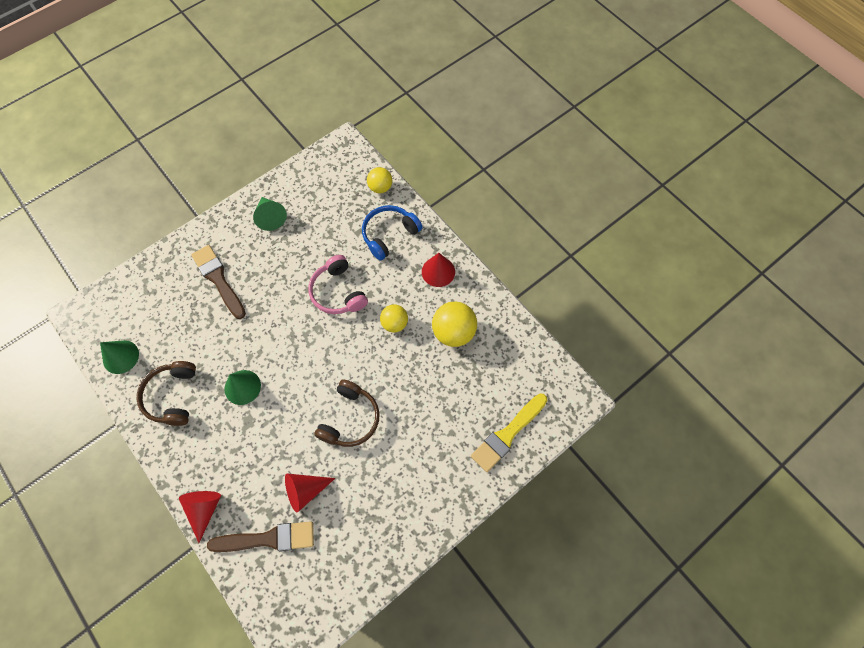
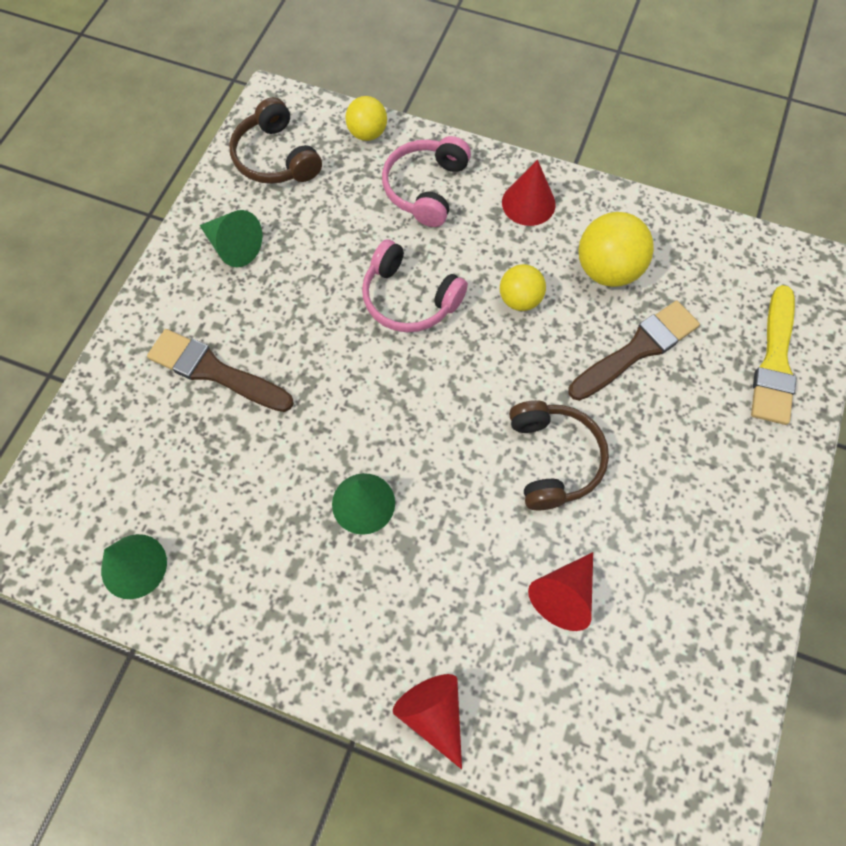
camera: 30 degrees left, 0 degrees up
(172, 396) = (262, 577): brown headphones -> brown headphones (276, 157)
(268, 539) = (560, 696): brown brush -> brown brush (637, 349)
(389, 235) = (426, 188): blue headphones -> pink headphones

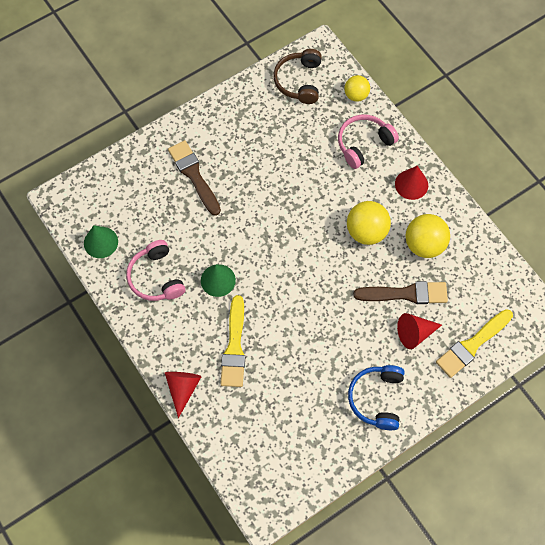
camera: 35 degrees right, 0 degrees up
(233, 246) = (245, 117): green cone -> none
(409, 298) = (311, 197): pink headphones -> pink headphones (156, 277)
(463, 588) = (234, 346): none -> yellow brush
(520, 299) = (366, 231): yellow ball -> yellow ball, size x1.58
(553, 459) = (321, 318): brown headphones -> none
(564, 595) = (277, 380): red cone -> red cone (415, 333)
(719, 522) = (377, 398): none -> blue headphones

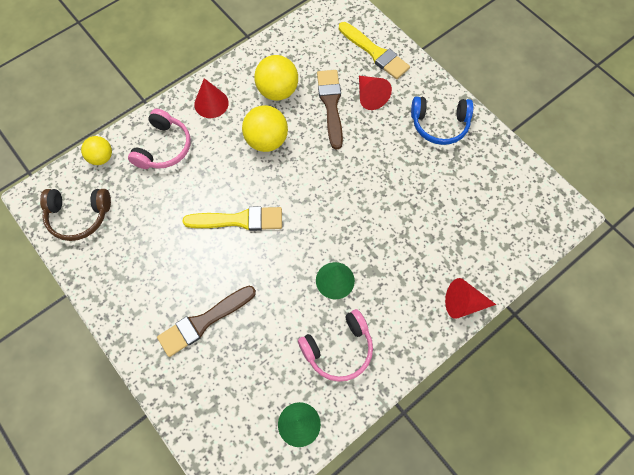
camera: 95 degrees left, 0 degrees up
(234, 346) = (408, 255): yellow brush -> yellow brush (239, 220)
(364, 144) = (163, 147): pink headphones -> pink headphones turned 120 degrees counterclockwise

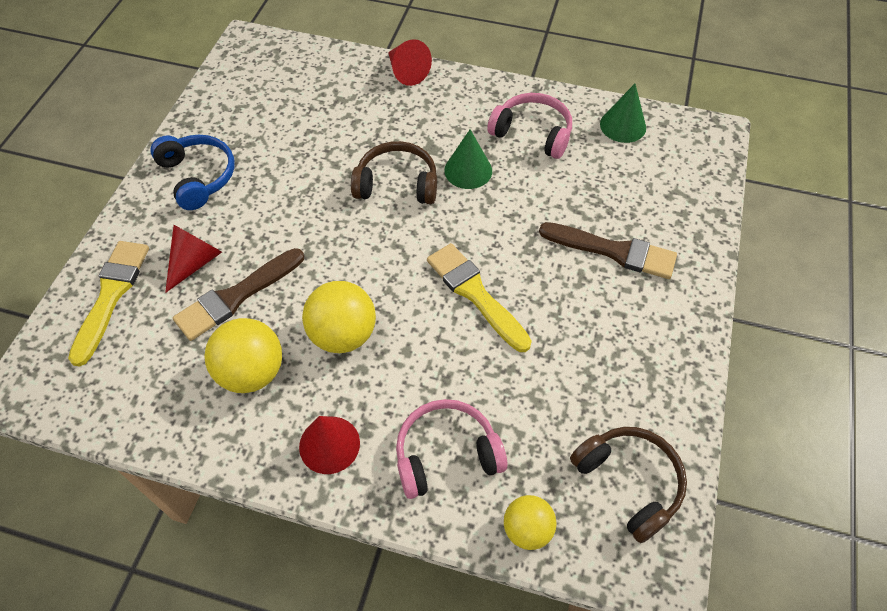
camera: 125 degrees left, 10 degrees down
(354, 229) = (397, 184): none -> brown headphones

